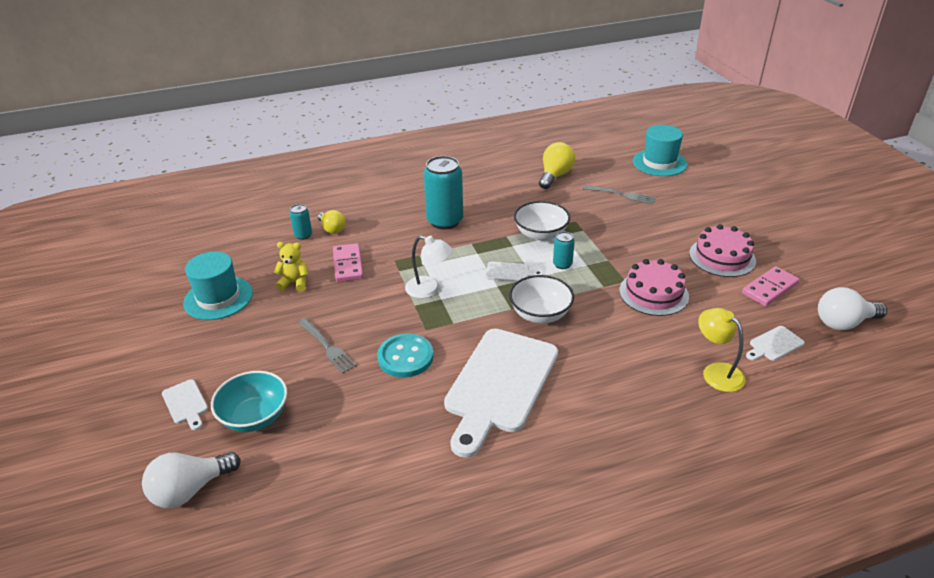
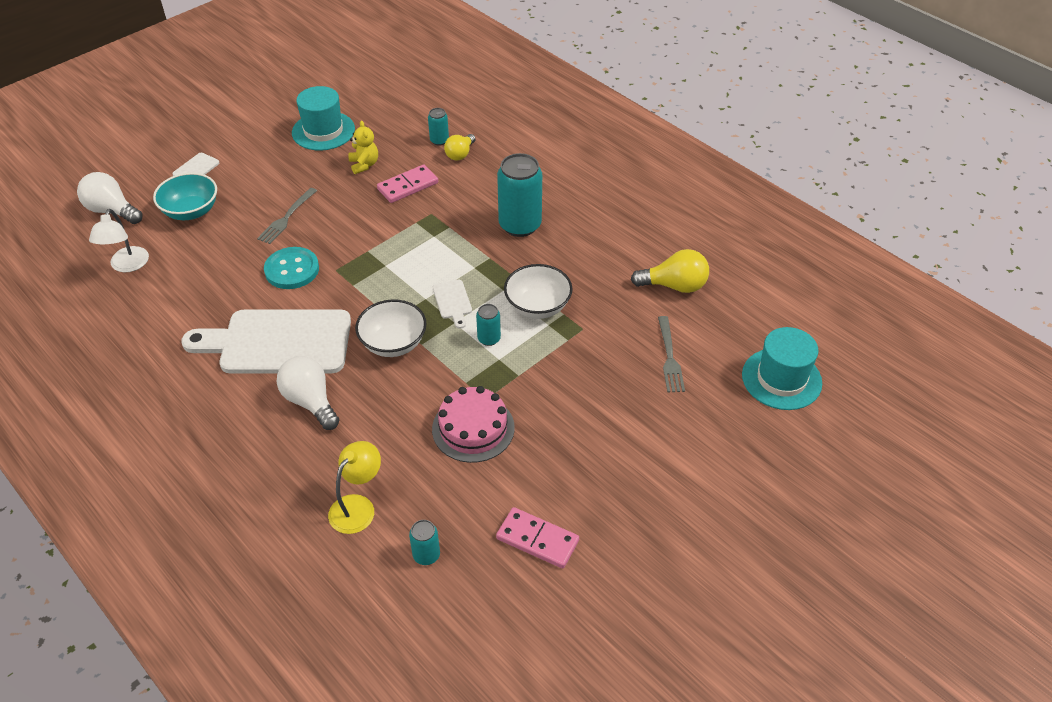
camera: 65 degrees right, 10 degrees up
(429, 290) = (395, 252): white lamp -> white lamp (127, 265)
(722, 257) = (582, 482): pink cake -> none
(774, 344) = (426, 555): white cutting board -> turquoise can
(843, 323) = (500, 625): white light bulb -> white light bulb (310, 401)

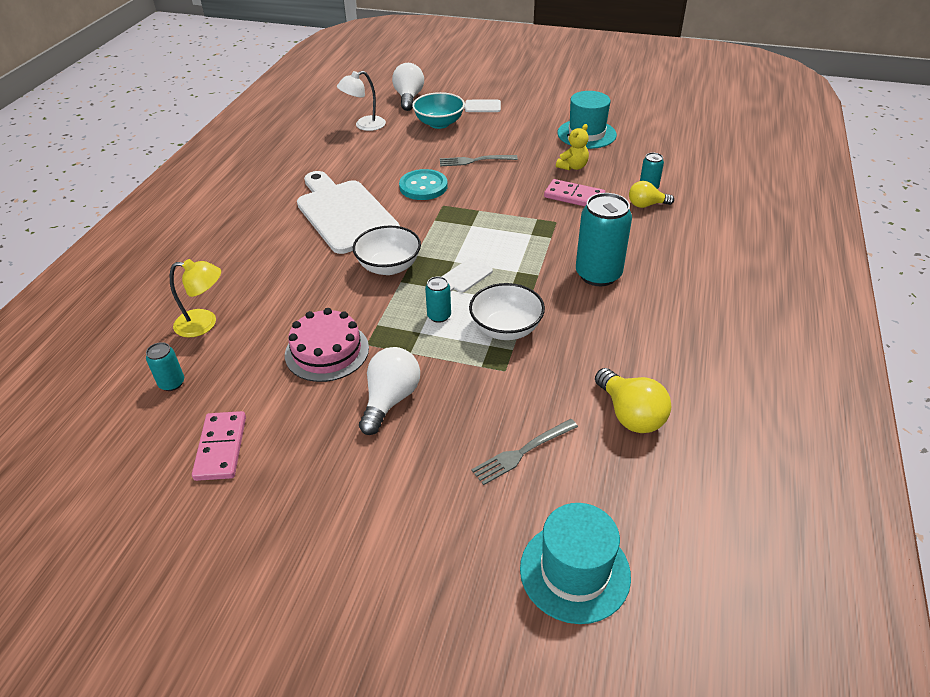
camera: 60 degrees right, 5 degrees down
(310, 401) = (296, 254): white light bulb -> white light bulb (390, 400)

